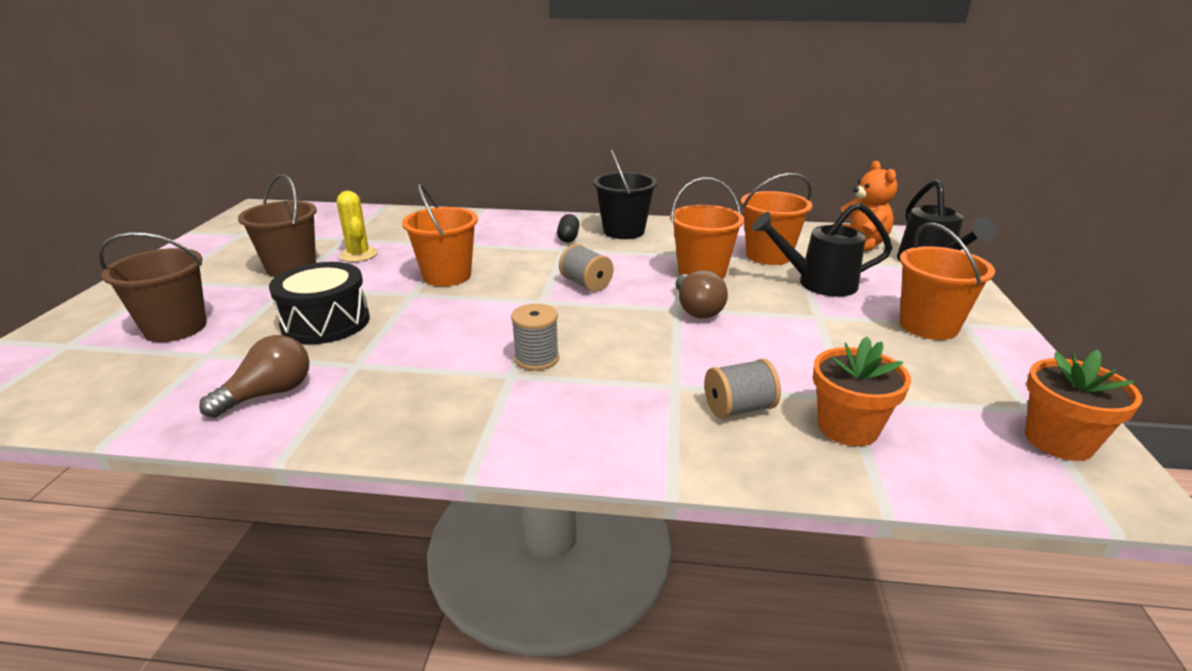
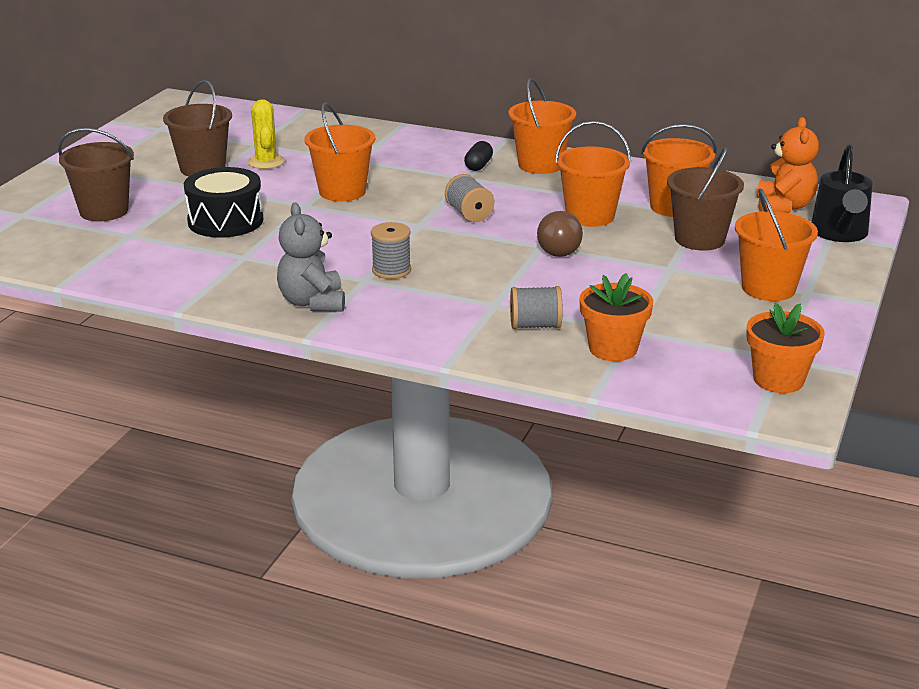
camera: 15 degrees right, 0 degrees up
(269, 394) = (174, 269): brown light bulb -> none
(459, 417) = (312, 302): none -> grey teddy bear
(624, 231) = (540, 165): black bucket -> orange bucket
(818, 283) = (699, 239): black watering can -> brown bucket

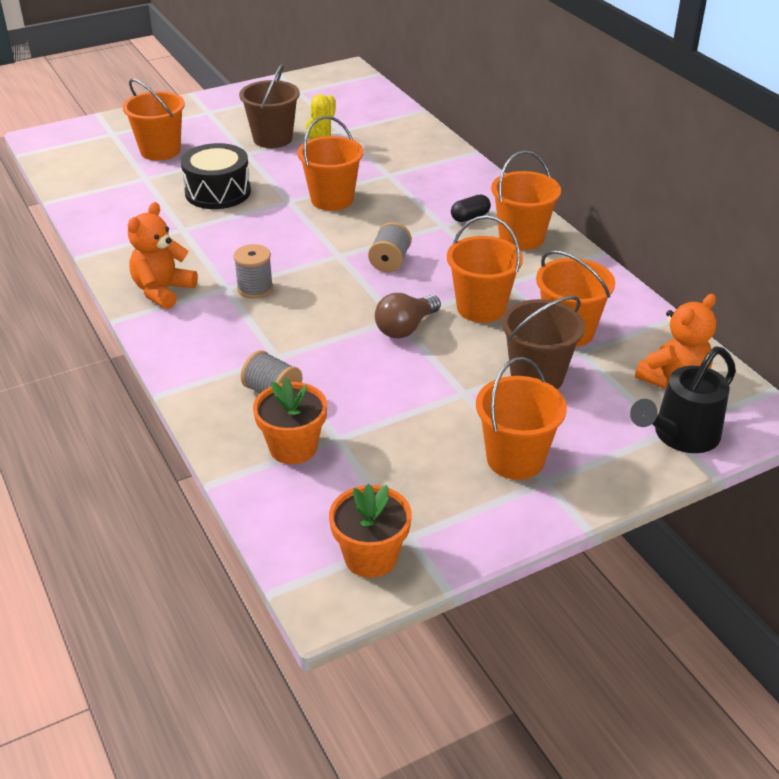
camera: 40 degrees right, 10 degrees up
(104, 211) = (160, 151): brown bucket -> orange bucket
(312, 302) = (163, 291): grey teddy bear -> orange teddy bear

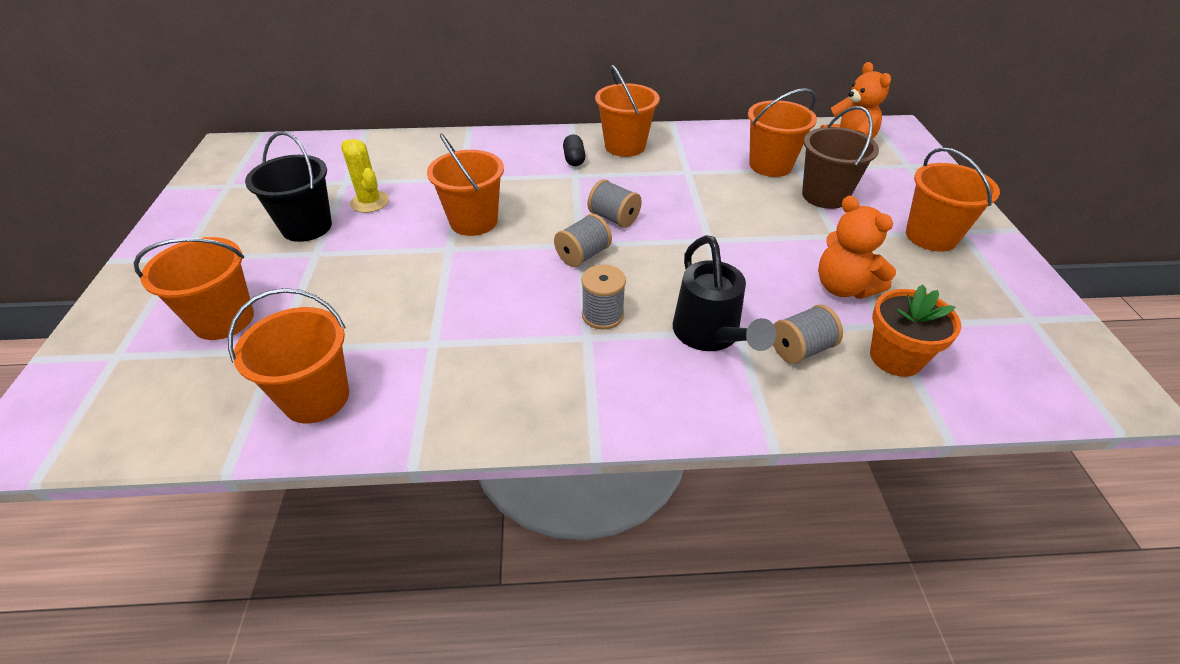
camera: 65 degrees left, 5 degrees up
(163, 291) = (559, 392): orange teddy bear -> orange teddy bear (843, 287)
(218, 192) = (378, 294): black drum -> none
(272, 139) = (307, 227): brown bucket -> black bucket
(324, 260) = (583, 255): none -> grey spool
(371, 557) = (1061, 349): orange flower pot -> none
(405, 328) = (727, 239): brown light bulb -> none
(481, 308) = (717, 193): orange bucket -> orange bucket (316, 397)
(680, 436) = (913, 162): black watering can -> black watering can (710, 335)

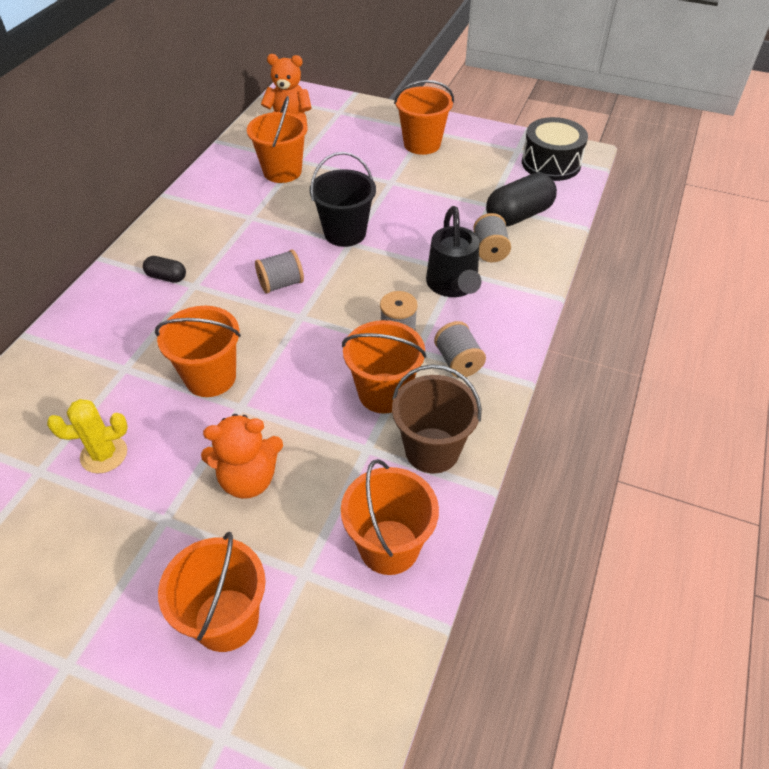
camera: 65 degrees left, 5 degrees up
(307, 227) = (106, 521): black bucket -> black bucket (345, 233)
(583, 255) = (317, 320): grey spool -> grey spool (458, 362)
(625, 146) = (176, 237): orange bucket -> orange bucket (384, 393)
(710, 335) = (453, 285): black watering can -> black watering can turned 75 degrees clockwise
(825, 196) = (343, 164): brown bucket -> brown bucket (432, 450)
(843, 287) = (445, 205): orange teddy bear -> orange teddy bear (248, 479)
(895, 357) = (518, 215): orange flower pot -> black capsule
(1047, 361) = (551, 163): none -> black drum

